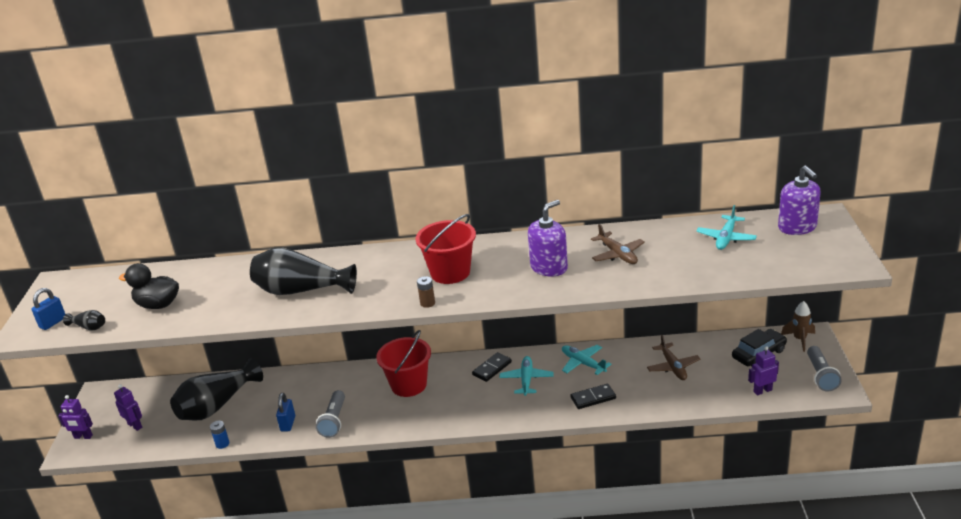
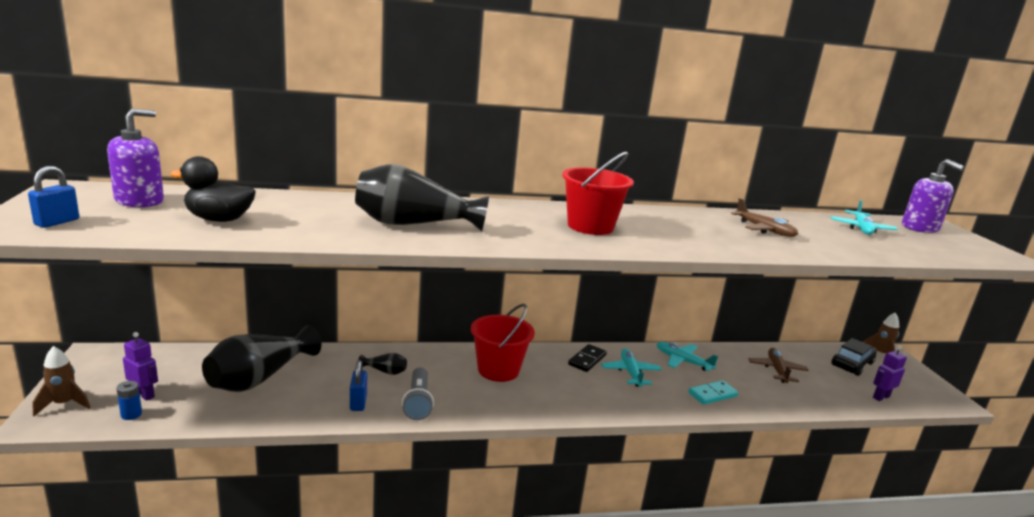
camera: 15 degrees left, 10 degrees down
(83, 437) = (64, 404): purple robot -> brown rocket
(89, 327) = (114, 231): black vase -> black vase (385, 371)
(222, 444) = (271, 421): blue battery -> blue battery (131, 414)
(427, 303) = (582, 248): brown battery -> none
(549, 267) = (700, 232): purple soap dispenser -> purple soap dispenser (139, 200)
(593, 398) = (712, 394): black domino -> turquoise domino
(673, 367) = (777, 370): brown plane -> brown plane turned 150 degrees counterclockwise
(821, 376) = (925, 387): grey flashlight -> none

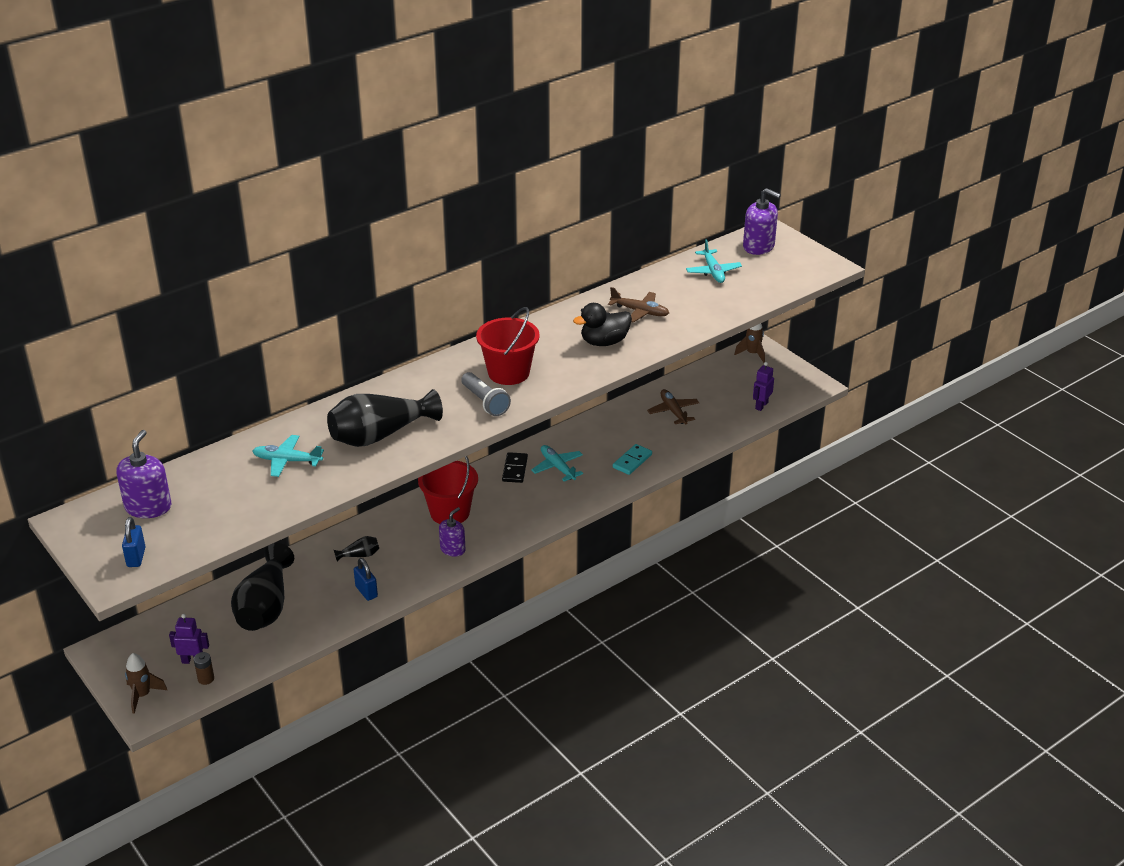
camera: 25 degrees left, 15 degrees up
(131, 414) = (206, 679): blue battery -> brown battery
(219, 219) = (238, 499): black duck -> black duck (604, 342)
(418, 402) = (412, 571): grey flashlight -> grey flashlight (485, 402)
(474, 400) = (452, 549): none -> purple soap dispenser
(682, 361) = (593, 435): turquoise plane -> turquoise plane (287, 461)
(852, 364) = (732, 377): black car -> none

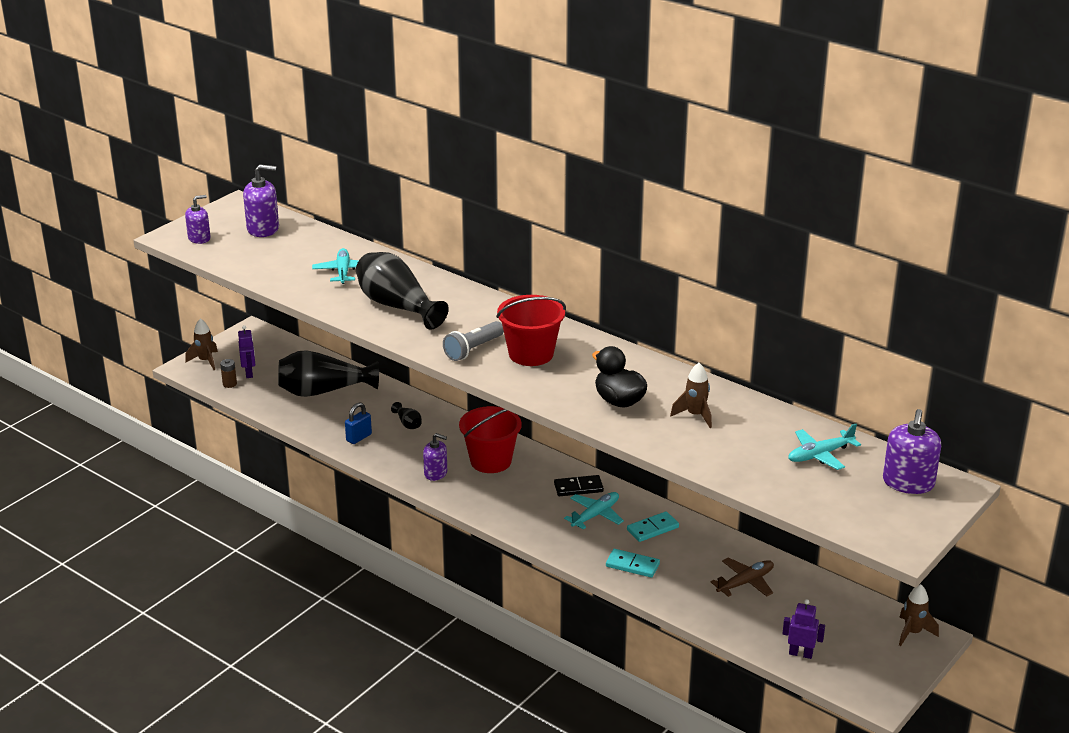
camera: 75 degrees right, 5 degrees down
(136, 557) = (199, 238): blue padlock -> purple soap dispenser
(589, 441) = (652, 529): none -> turquoise domino
(640, 312) = (695, 415): brown plane -> brown rocket

